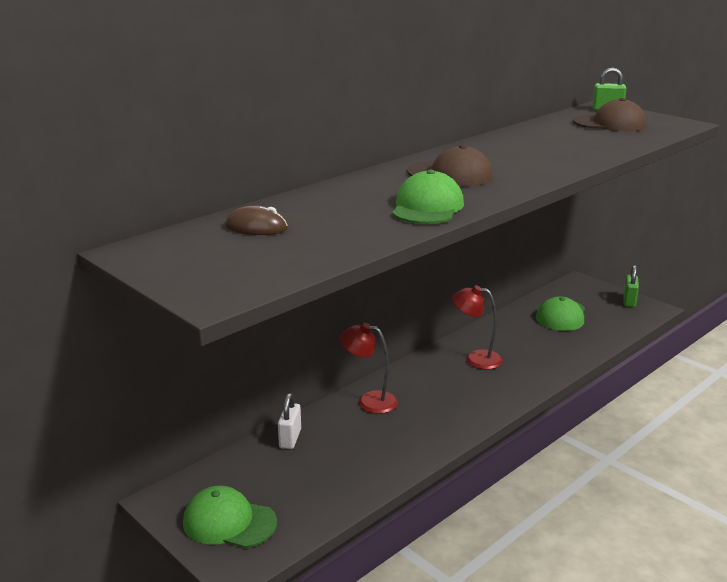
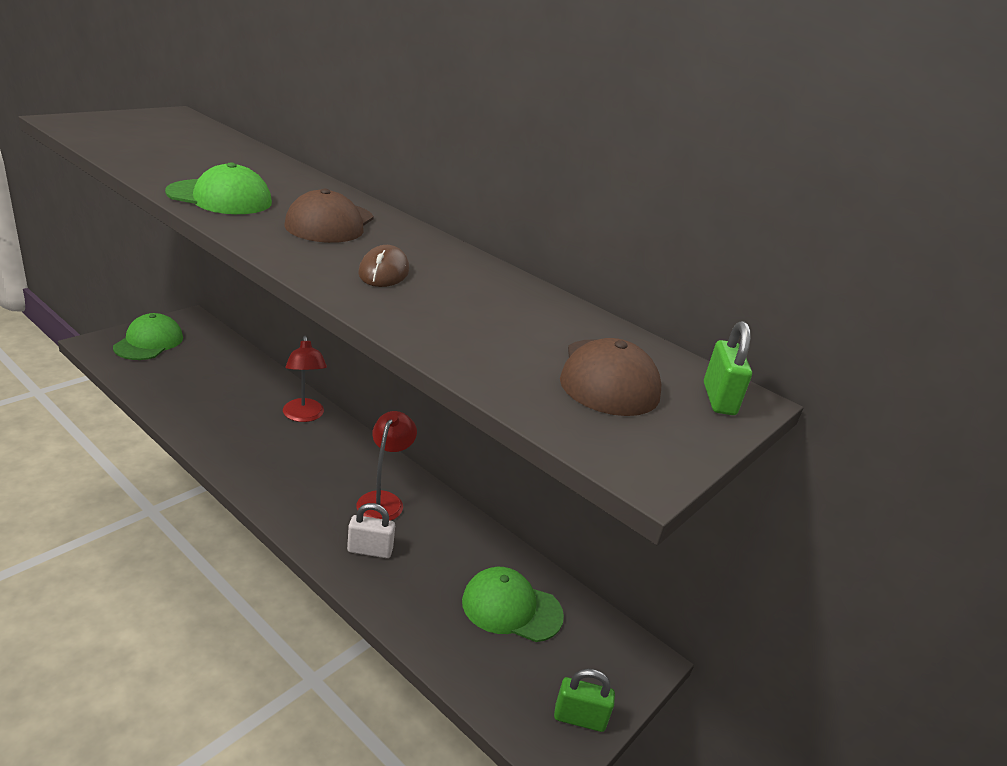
camera: 80 degrees right, 5 degrees up
(256, 227) = (204, 143): brown mouse -> brown mouse (384, 272)
(290, 438) = (252, 371): white padlock -> white padlock (370, 550)
(369, 401) = (304, 416): red lamp -> red lamp turned 150 degrees clockwise

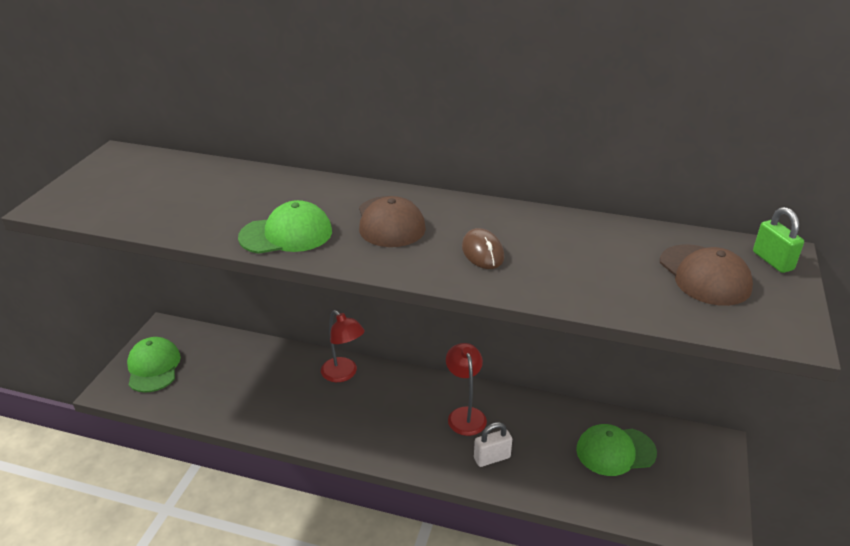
camera: 20 degrees left, 5 degrees up
(579, 718) = (714, 503): green padlock -> none

